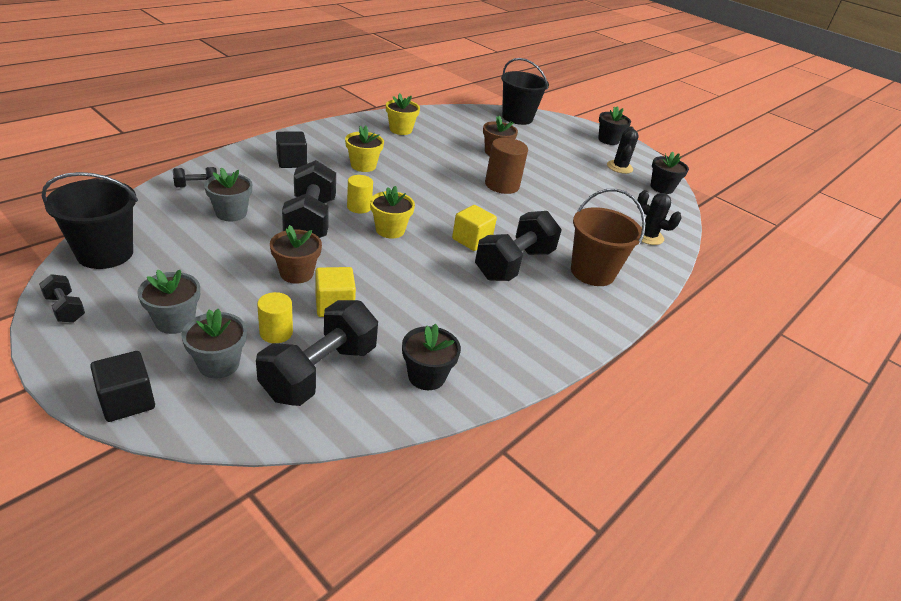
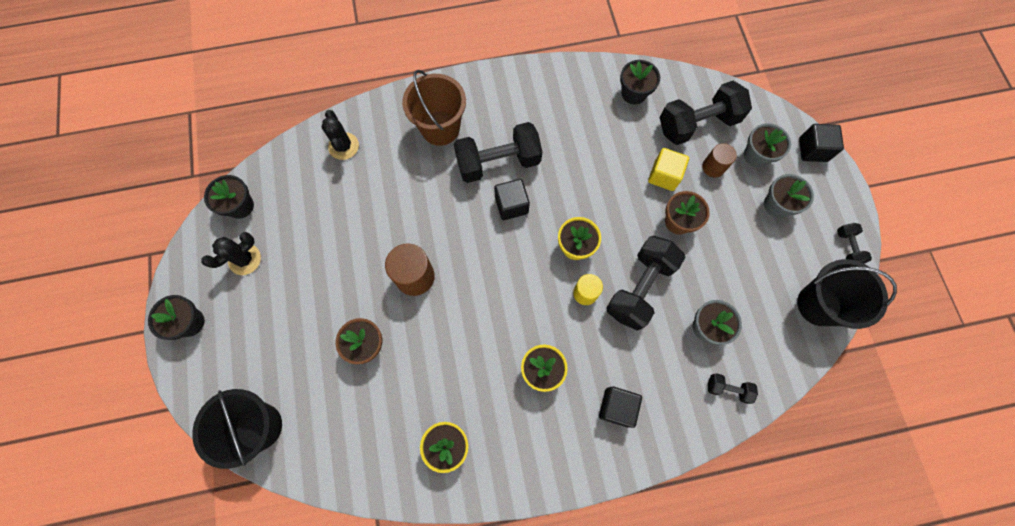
camera: 140 degrees left, 35 degrees up
(276, 332) = (713, 167): yellow cylinder -> brown cylinder
(471, 240) = (511, 205): yellow cube -> black cube

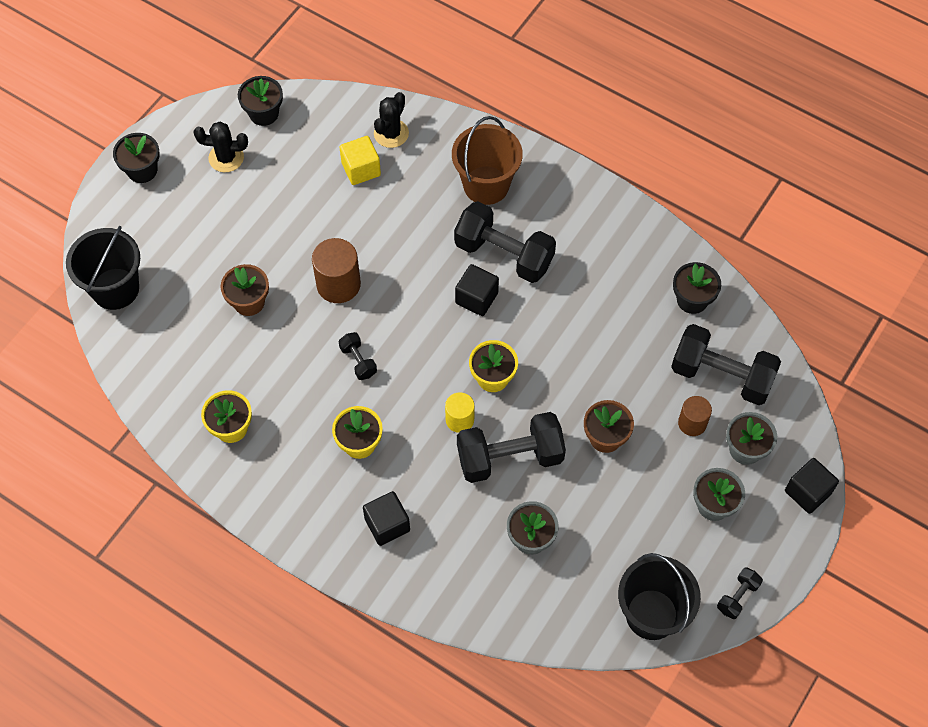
camera: 45 degrees right, 10 degrees down
(664, 176) = (637, 390): yellow cube -> yellow cube (361, 169)
(727, 389) = (492, 598): black dumbbell -> black dumbbell (358, 361)

